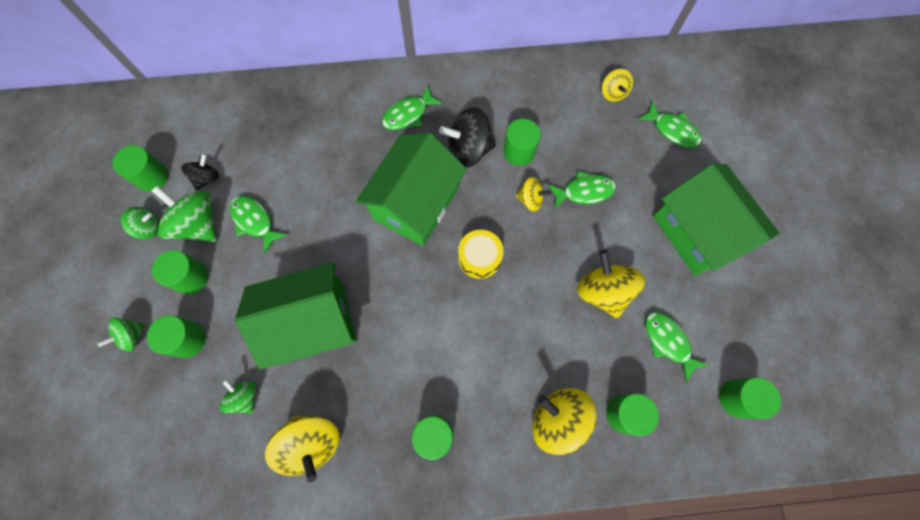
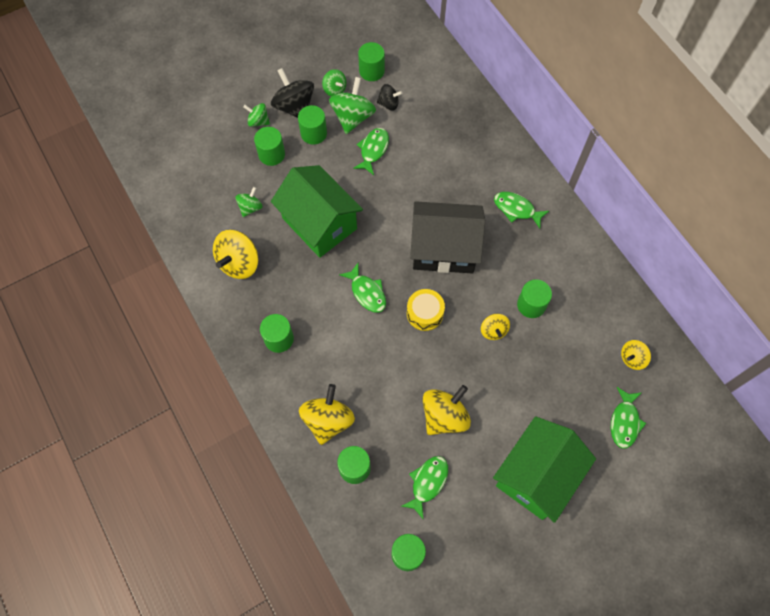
camera: 65 degrees right, 5 degrees down
(415, 204) = (444, 249): green house -> black house
(468, 150) = (511, 266): black spinning top -> black spinning top (294, 107)
(584, 191) = (523, 369): green fish -> green fish (367, 292)

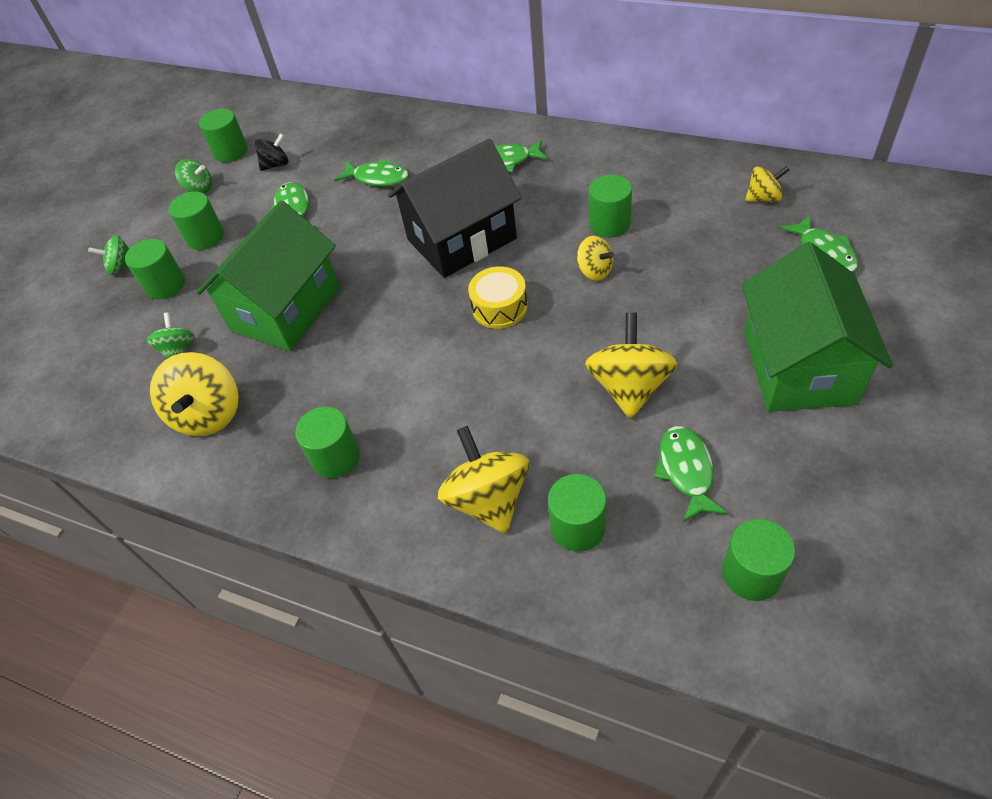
camera: 30 degrees left, 15 degrees down
(294, 107) = (160, 229): black spinning top -> none
(319, 223) = (286, 309): green house -> green house turned 75 degrees counterclockwise
(353, 117) = (242, 198): green spinning top -> none
(367, 292) = (409, 334): green fish -> green fish (378, 178)
(632, 358) = (763, 198): yellow spinning top -> yellow spinning top turned 120 degrees counterclockwise

